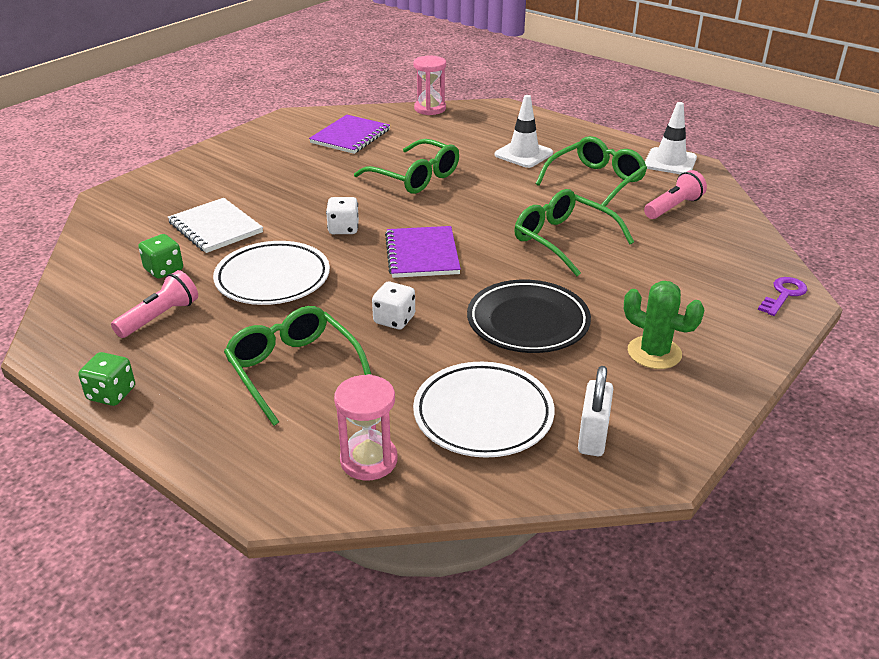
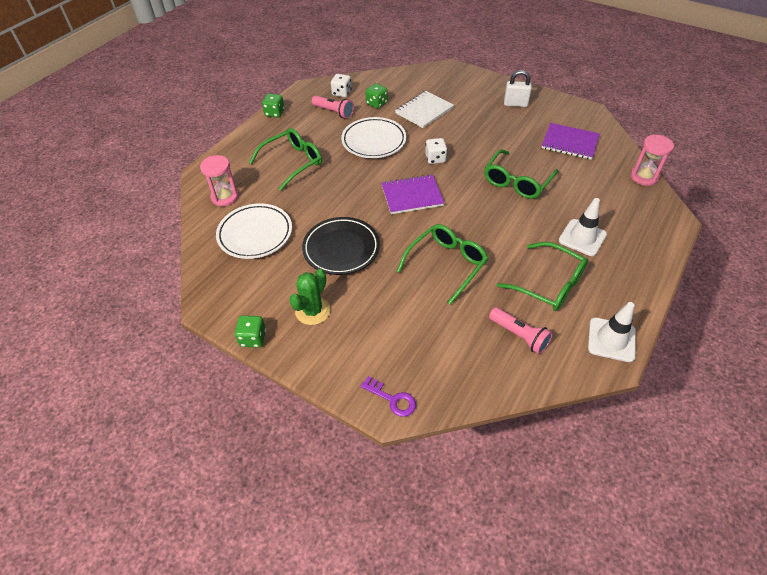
camera: 85 degrees right, 15 degrees up
(394, 320) = (339, 192): white dice -> white dice (341, 93)
(592, 437) = (234, 279): white padlock -> white padlock (515, 104)
(715, 413) = (253, 338): none -> green dice

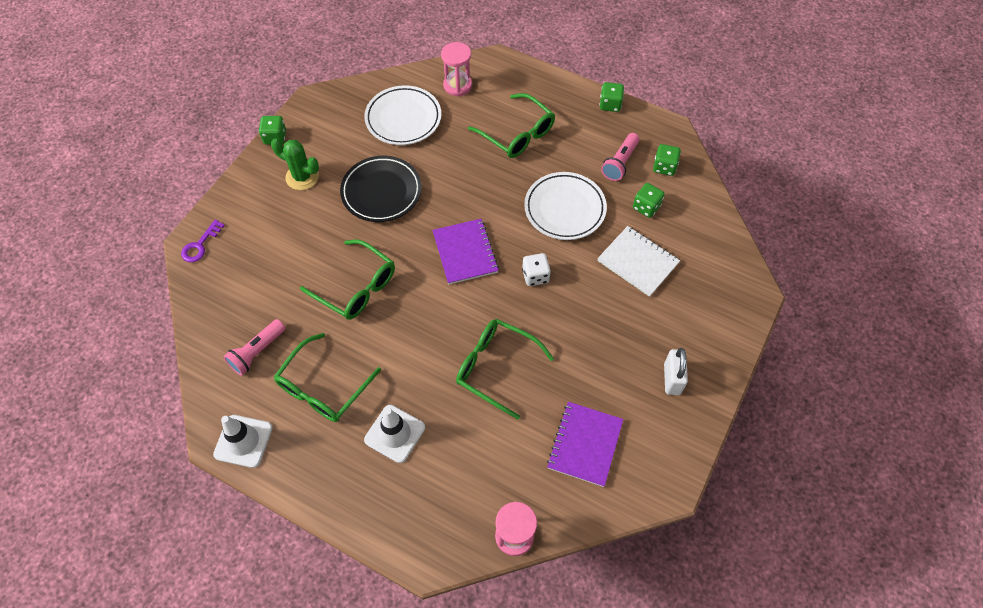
camera: 85 degrees right, 10 degrees up
(341, 93) = (664, 167): white dice -> green dice

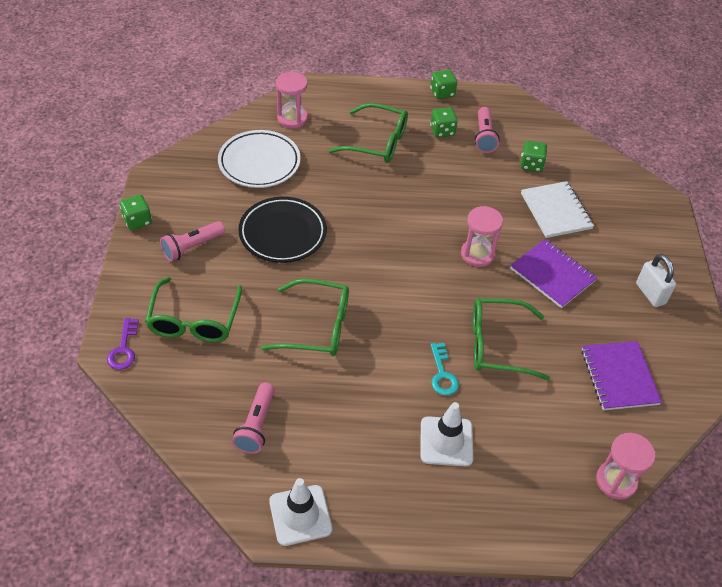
camera: 30 degrees left, 10 degrees down
(302, 177) = (192, 247): green cactus -> pink flashlight
(323, 387) = (347, 430): green glasses -> green glasses (194, 320)
(431, 373) = (442, 374): none -> turquoise key
(465, 252) = (400, 258): purple notebook -> purple notebook (552, 275)
(535, 276) = (477, 254): white dice -> pink hourglass
(564, 209) = (463, 190): white plate -> none
(638, 262) = (556, 211): white notebook -> white notebook turned 60 degrees clockwise
(664, 167) = (523, 128): green dice -> green dice (442, 131)

